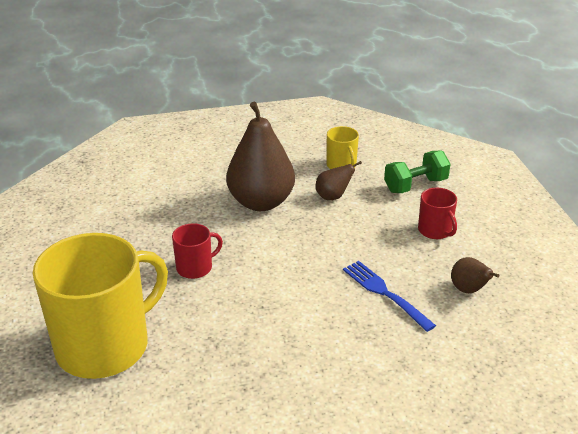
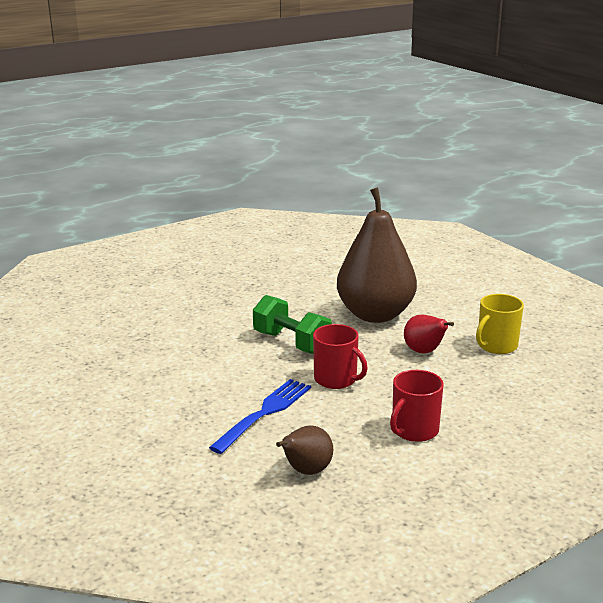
camera: 70 degrees right, 10 degrees down
(105, 346) = (118, 294): yellow mug -> none
(195, 267) = (242, 306): red mug -> red mug (336, 379)
(333, 197) = (424, 352): brown pear -> red pear
(415, 185) = (504, 402): green dumbbell -> green dumbbell (291, 343)

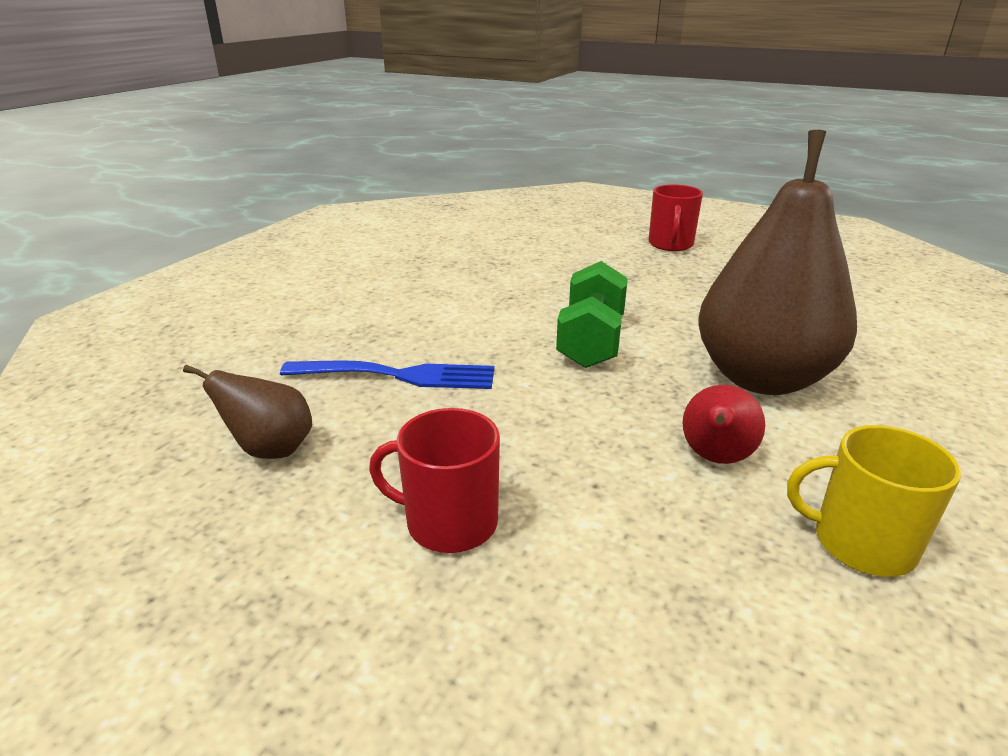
camera: 60 degrees right, 5 degrees up
(336, 379) = (534, 401): red mug -> red mug (670, 244)

